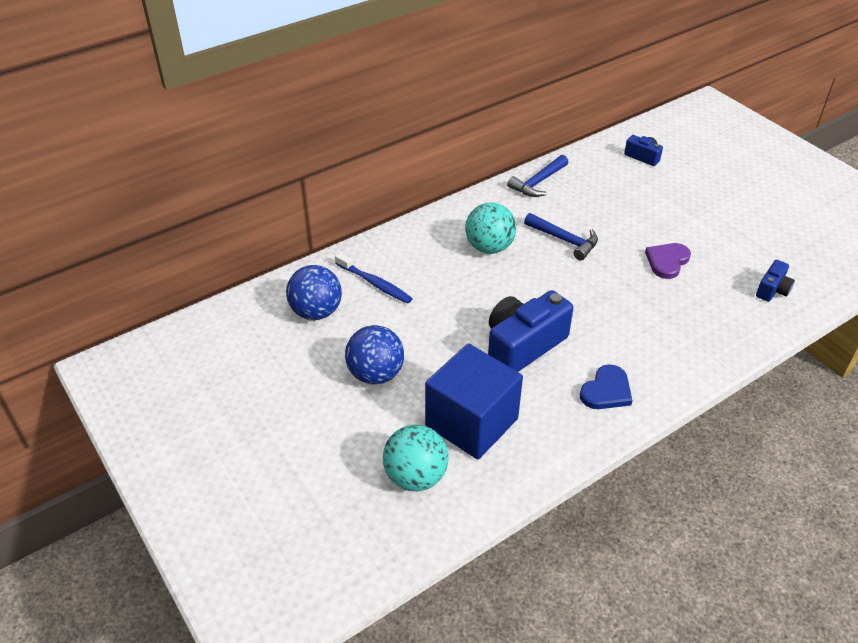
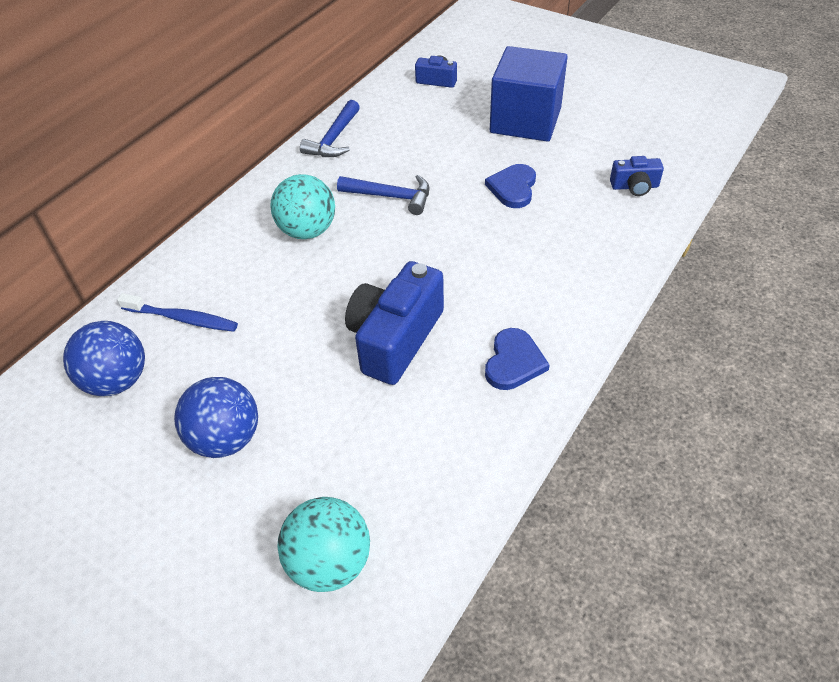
camera: 20 degrees left, 5 degrees up
(471, 422) = (372, 460): blue cube -> blue cube (525, 120)
(667, 261) = (513, 188): purple heart -> blue heart
(772, 290) = (634, 186): blue camera -> blue camera turned 75 degrees clockwise

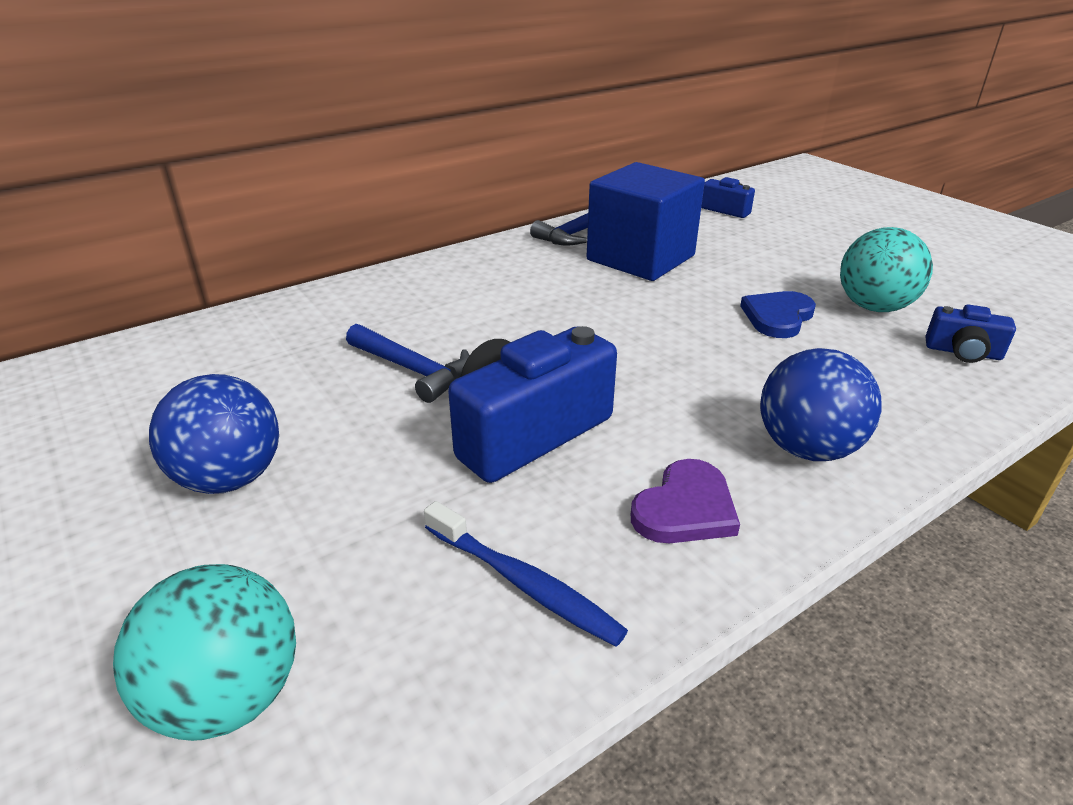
camera: 20 degrees right, 15 degrees down
(117, 381) = (168, 382): blue ball -> blue ball (807, 448)
(182, 318) = (289, 344): blue toothbrush -> blue toothbrush (523, 583)
(307, 231) = (491, 300): turquoise ball -> turquoise ball (874, 307)
(391, 197) = (612, 292): blue hammer -> blue hammer (413, 370)
(514, 362) = (685, 508): blue heart -> purple heart
(525, 120) = (824, 260): blue cube -> blue cube (640, 258)

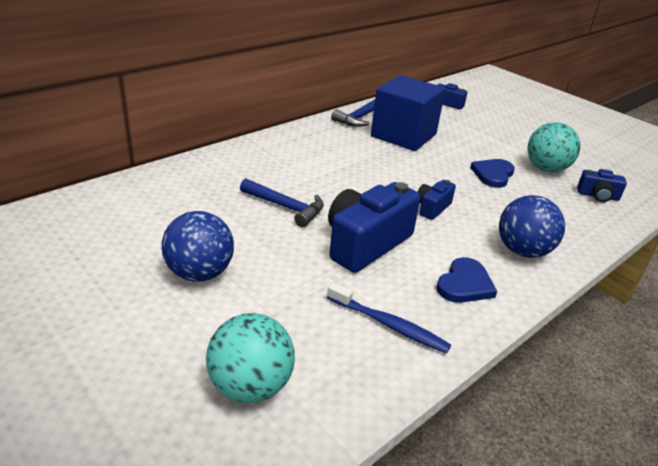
camera: 10 degrees left, 0 degrees up
(658, 372) = (432, 208): none -> blue camera
(685, 508) = (465, 284): purple heart -> blue heart

